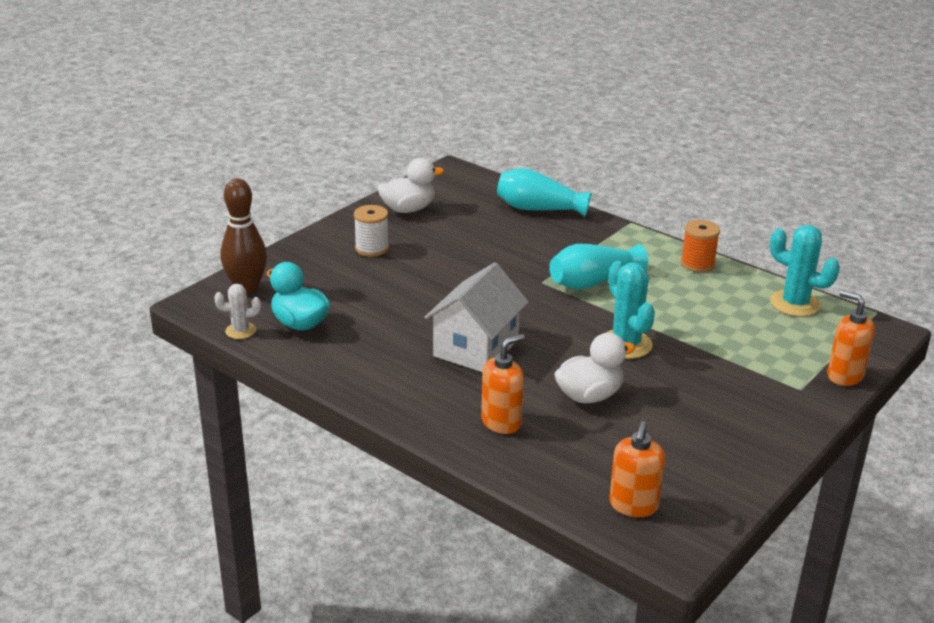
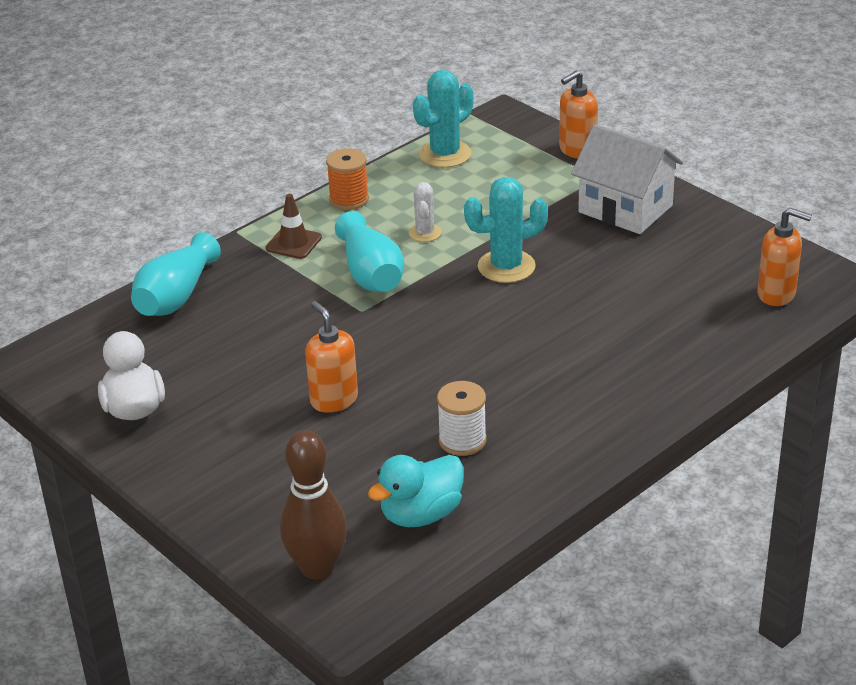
camera: 80 degrees left, 5 degrees up
(240, 331) = (430, 570): white cactus -> white cactus (425, 233)
(372, 248) = (238, 446): white spool -> white spool (462, 440)
(476, 348) = (499, 370): white house -> white house (625, 209)
(501, 422) = (644, 362): orange soap dispenser -> orange soap dispenser (334, 400)
(589, 396) = (600, 300): white duck -> none
(623, 246) = (293, 243): none -> brown traffic cone

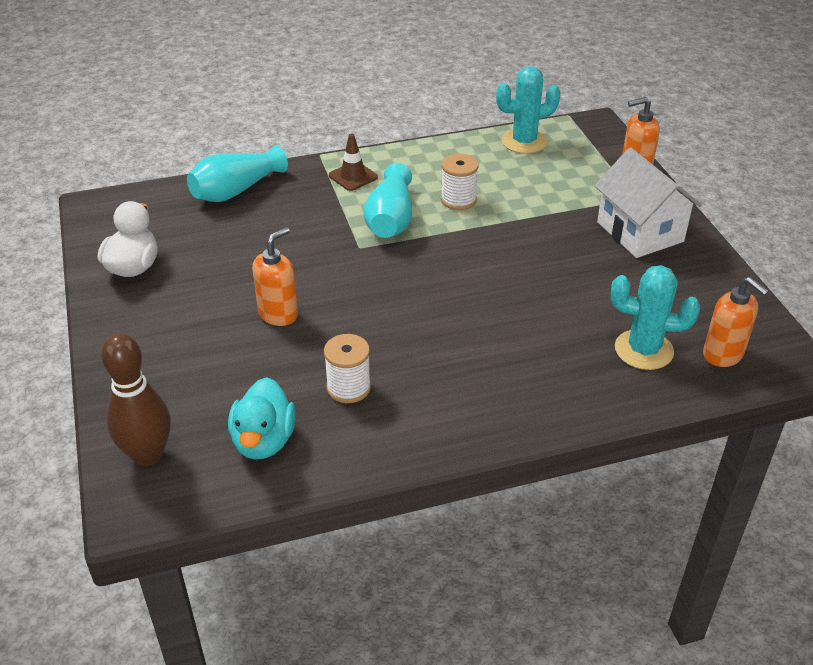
camera: 25 degrees right, 5 degrees up
(334, 400) = (278, 314): orange soap dispenser -> orange soap dispenser turned 45 degrees clockwise
(349, 199) = (421, 155): orange spool -> none
(421, 514) = (264, 441): turquoise duck -> turquoise duck turned 75 degrees counterclockwise
(425, 233) = (458, 200): white cactus -> white spool
(506, 266) = (501, 249): turquoise cactus -> turquoise cactus (643, 350)

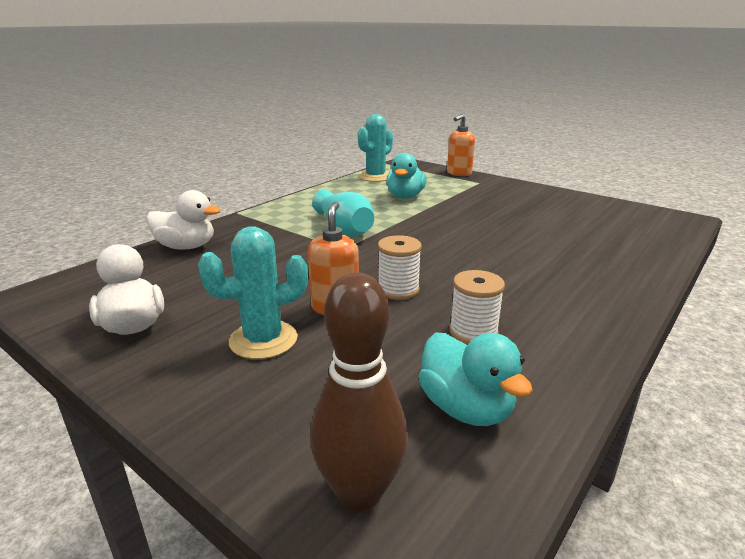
camera: 35 degrees left, 15 degrees down
(236, 190) = (186, 247): turquoise vase -> white duck
(353, 176) = (281, 216): brown traffic cone -> none
(458, 200) = (377, 208): white spool -> white spool (398, 290)
(512, 191) = (405, 197): none -> turquoise duck
(640, 232) = (508, 194): white house -> none
(643, 350) = (612, 239): turquoise cactus -> turquoise cactus (263, 340)
(723, 354) = (651, 227): orange soap dispenser -> none

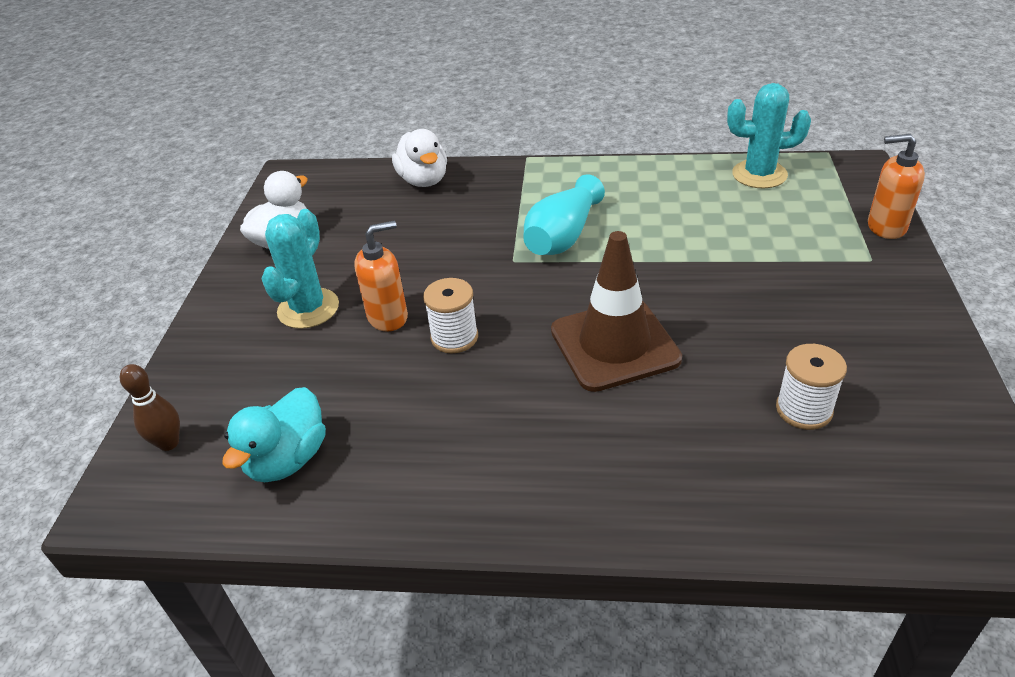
camera: 60 degrees right, 15 degrees up
(263, 340) = (308, 308): turquoise cactus -> turquoise cactus turned 75 degrees clockwise
(359, 492) = (169, 443): brown bowling pin -> brown bowling pin, size x0.60
(405, 197) = (718, 228): turquoise duck -> none
(472, 247) = (614, 345): none -> brown traffic cone
(473, 332) = (411, 419): white spool -> white spool (804, 409)

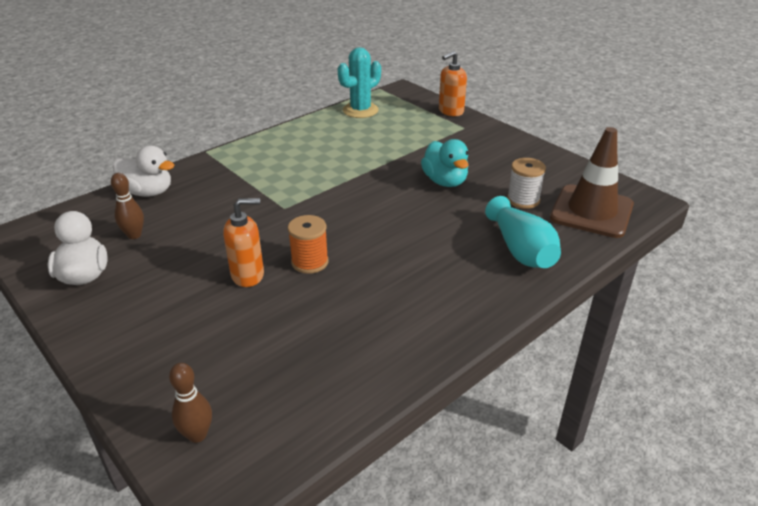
camera: 50 degrees left, 5 degrees down
(287, 459) = (304, 383): turquoise duck -> turquoise duck (445, 181)
(308, 308) = (178, 301): turquoise cactus -> none
(360, 220) = (134, 235): none -> brown bowling pin
(388, 317) = (248, 275): orange soap dispenser -> orange soap dispenser turned 60 degrees clockwise
(454, 337) = (310, 262): white spool -> orange spool
(563, 236) = (296, 182): turquoise vase -> turquoise vase (521, 249)
(614, 345) = (404, 218): brown traffic cone -> brown traffic cone (591, 211)

